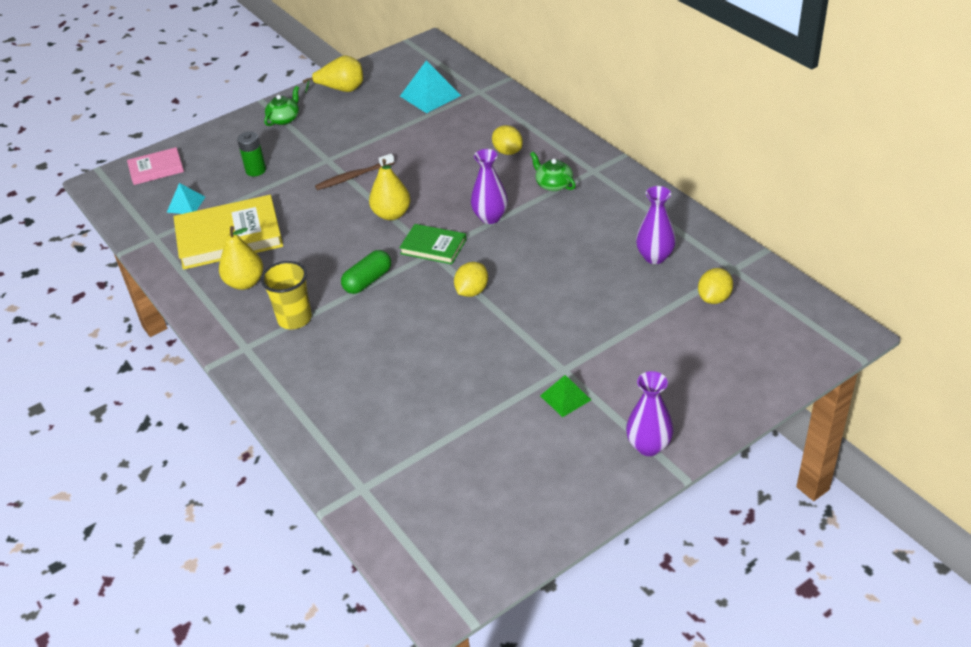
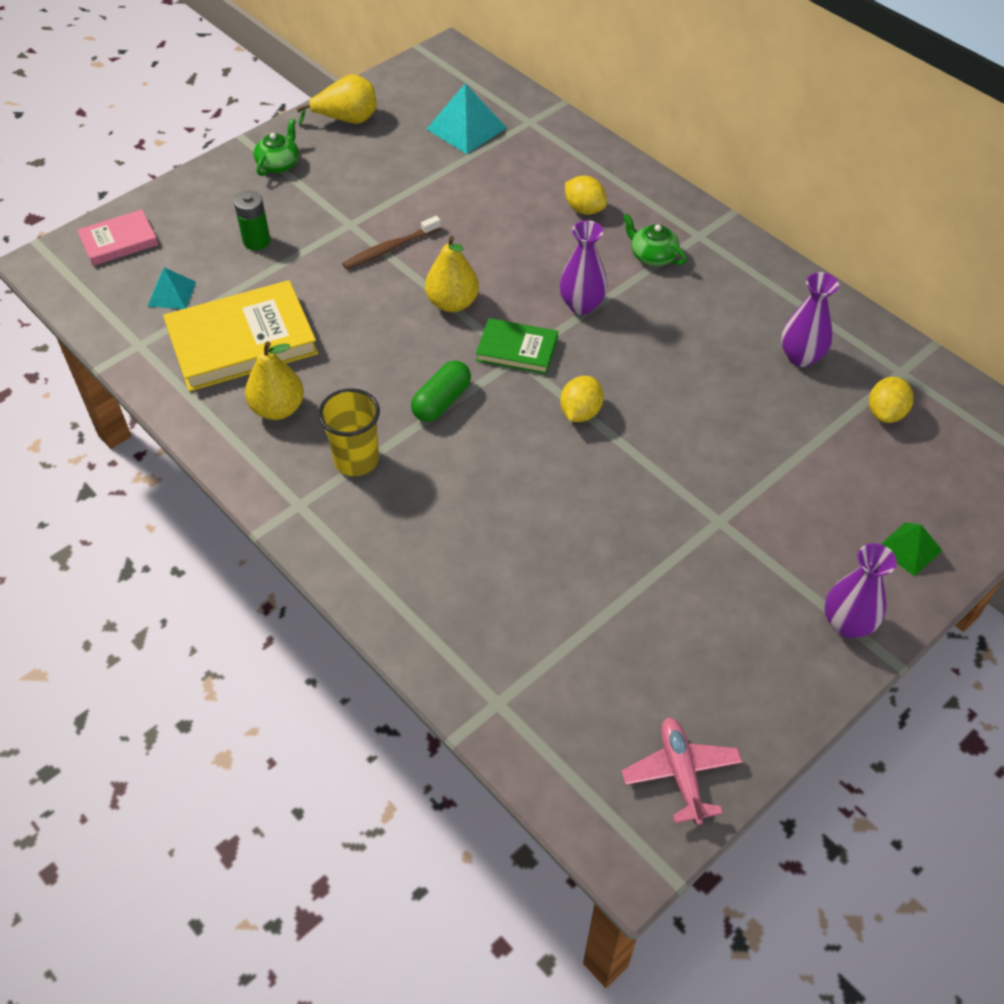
camera: 10 degrees left, 10 degrees up
(492, 545) = (681, 773): none -> pink plane
(565, 397) = (730, 560): green pyramid -> green pyramid (909, 549)

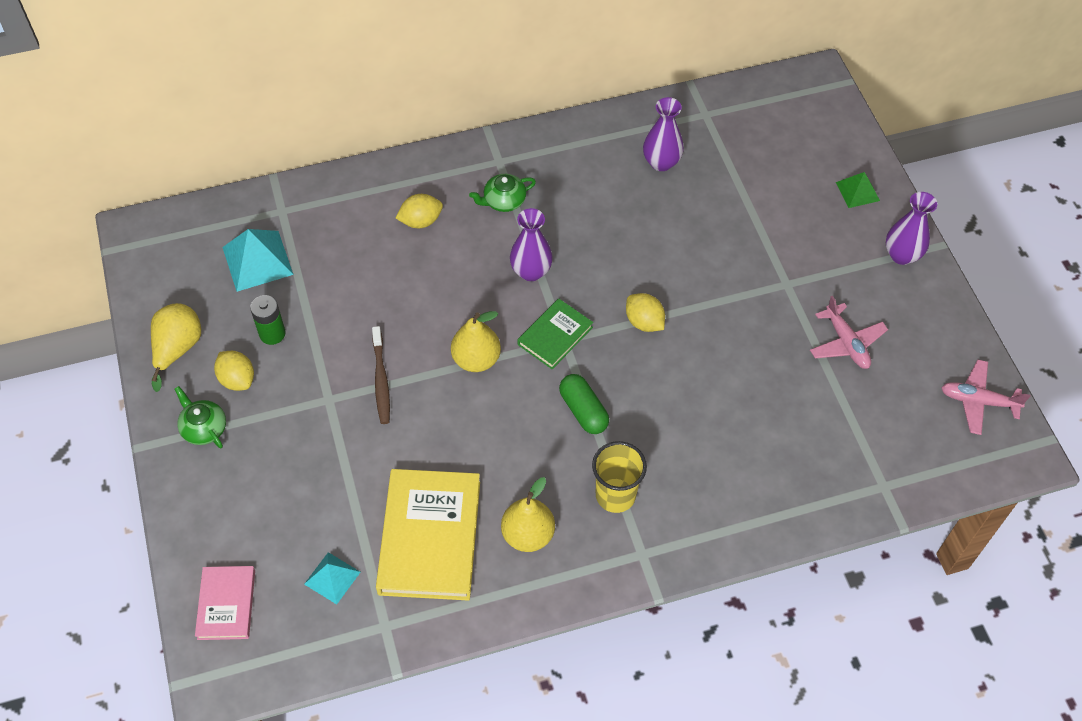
camera: 65 degrees left, 5 degrees up
(256, 241) = (303, 483): green battery -> green battery (272, 334)
(675, 604) = (846, 343): none -> pink plane
(885, 413) = (738, 143): yellow lemon -> yellow lemon (237, 379)

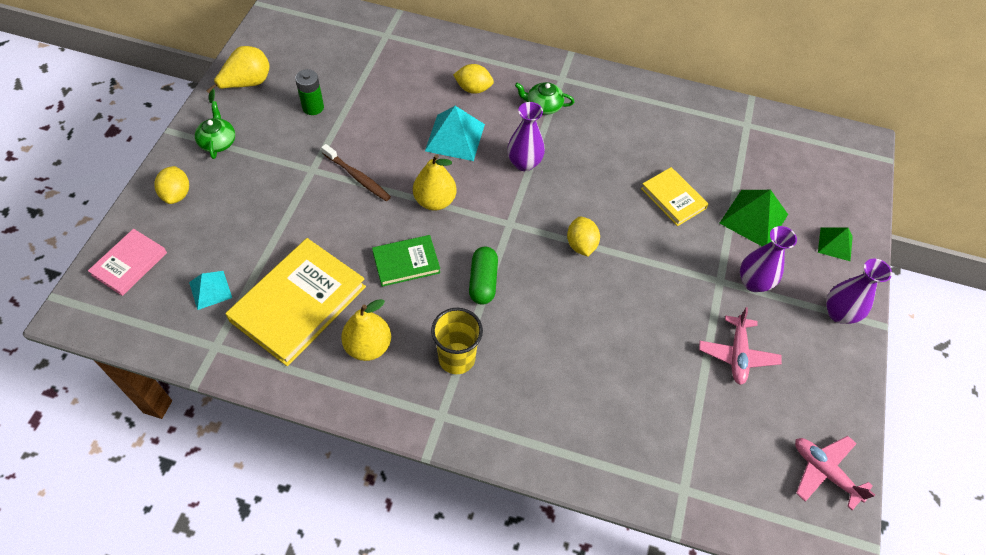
camera: 30 degrees right, 0 degrees up
(237, 379) = (266, 123): yellow lemon -> yellow lemon (177, 194)
(257, 260) = (344, 57): turquoise pyramid -> turquoise pyramid (455, 137)
(381, 380) = (357, 177): brown toothbrush -> brown toothbrush turned 75 degrees counterclockwise
(555, 336) = (505, 217): green book -> green book (406, 262)
(661, 162) = (684, 140): purple vase -> purple vase (753, 282)
(692, 228) = (673, 198): none -> yellow book
(774, 207) = (754, 218): none -> green pyramid

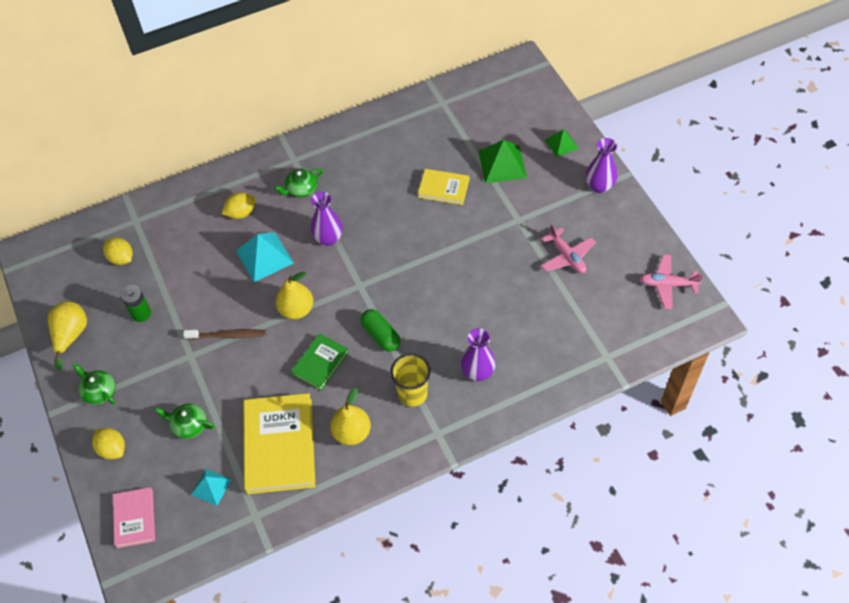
camera: 35 degrees left, 0 degrees up
(250, 224) = (189, 425): none -> green teapot
(581, 245) = (417, 263): yellow lemon -> yellow lemon (121, 258)
(753, 282) = (537, 205): purple vase -> purple vase (478, 372)

